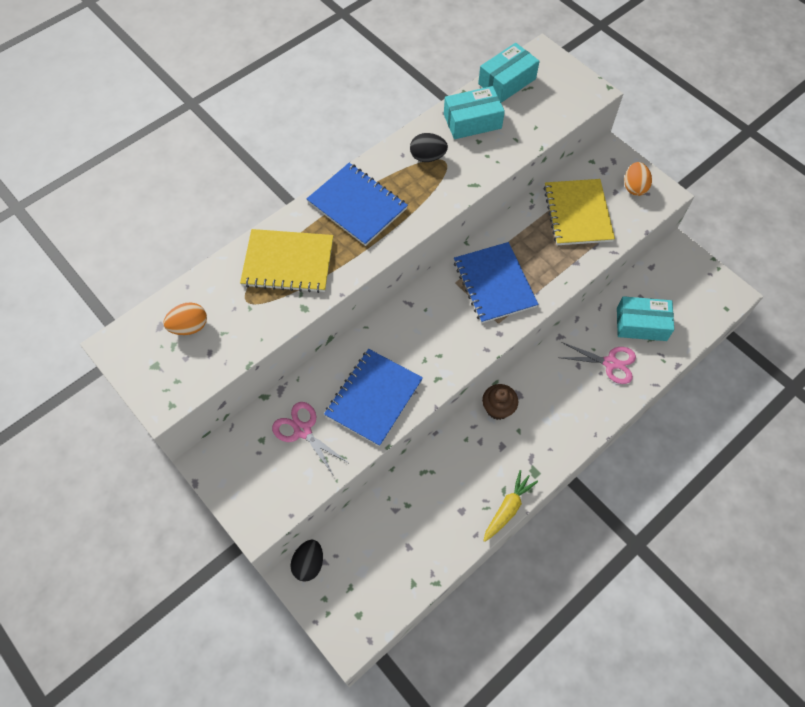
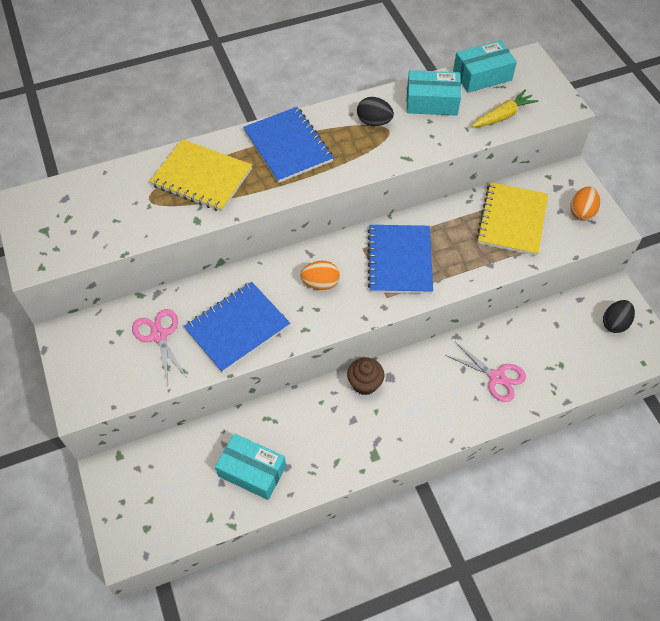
camera: 20 degrees right, 5 degrees down
(189, 327) = (89, 206): orange egg -> orange egg (320, 283)
(309, 564) = (123, 465): black egg -> black egg (614, 323)
(508, 508) = (332, 480): yellow carrot -> yellow carrot (503, 116)
(641, 324) = (545, 350): turquoise box -> turquoise box (252, 471)

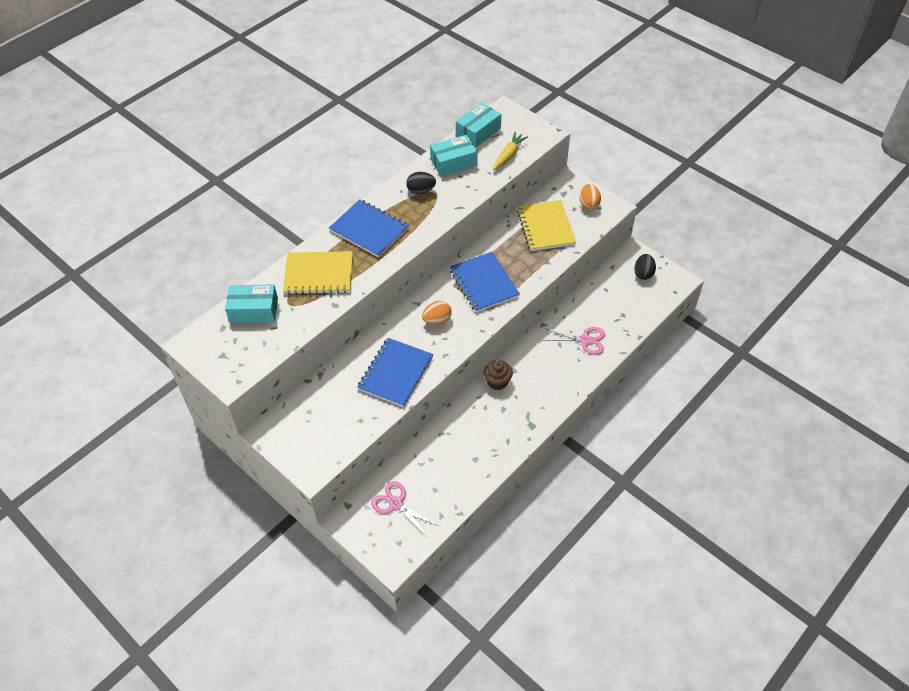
camera: 25 degrees left, 5 degrees down
(159, 335) = (341, 402): pink scissors -> pink scissors (396, 504)
(252, 471) = (452, 472): turquoise box -> turquoise box (254, 310)

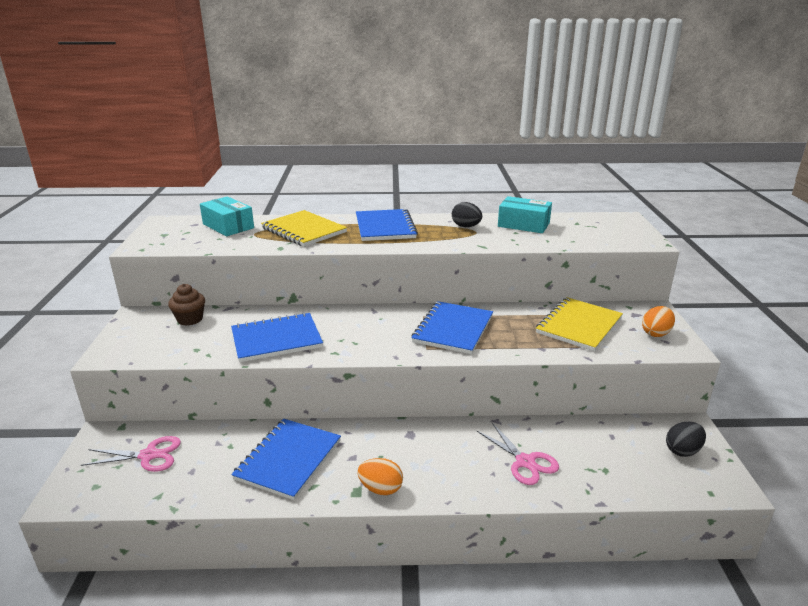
camera: 45 degrees right, 25 degrees down
(396, 504) = (148, 455): pink scissors -> pink scissors turned 90 degrees clockwise
(437, 320) = (370, 328): orange egg -> orange egg (380, 489)
(474, 439) = (288, 459): none -> blue notebook
(478, 132) = (577, 219): turquoise box -> none
(497, 382) = (382, 433): brown cupcake -> brown cupcake (190, 319)
(508, 155) = (585, 239): yellow carrot -> none

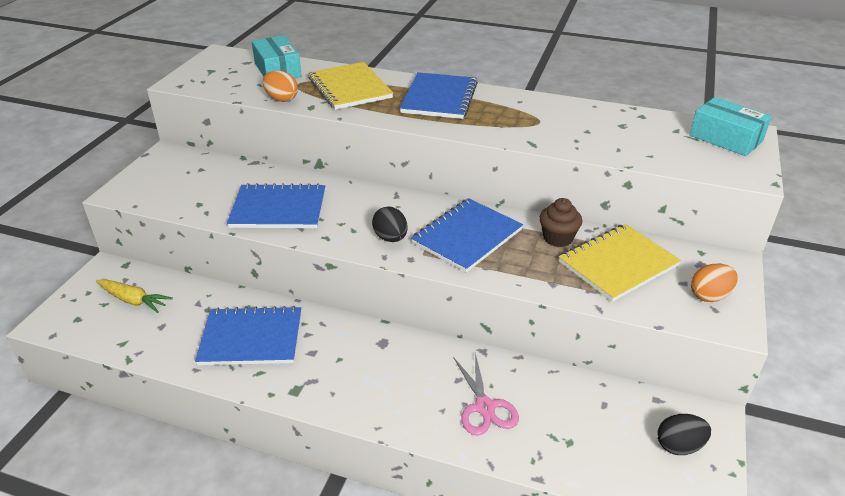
camera: 20 degrees right, 10 degrees up
(148, 455) = (133, 300): pink scissors -> yellow carrot
(190, 319) = (211, 168): brown cupcake -> brown cupcake (558, 238)
(288, 459) = (251, 338): blue notebook -> blue notebook turned 45 degrees clockwise
(380, 489) = (320, 394): orange egg -> orange egg (281, 99)
(466, 226) = (533, 112): black egg -> black egg (390, 238)
(523, 224) = (605, 121): turquoise box -> turquoise box (725, 138)

